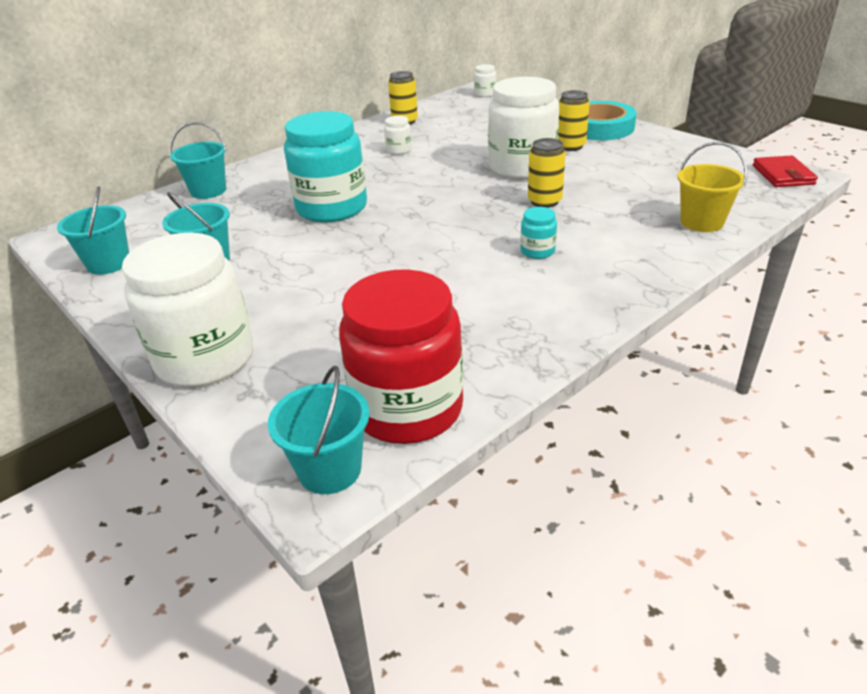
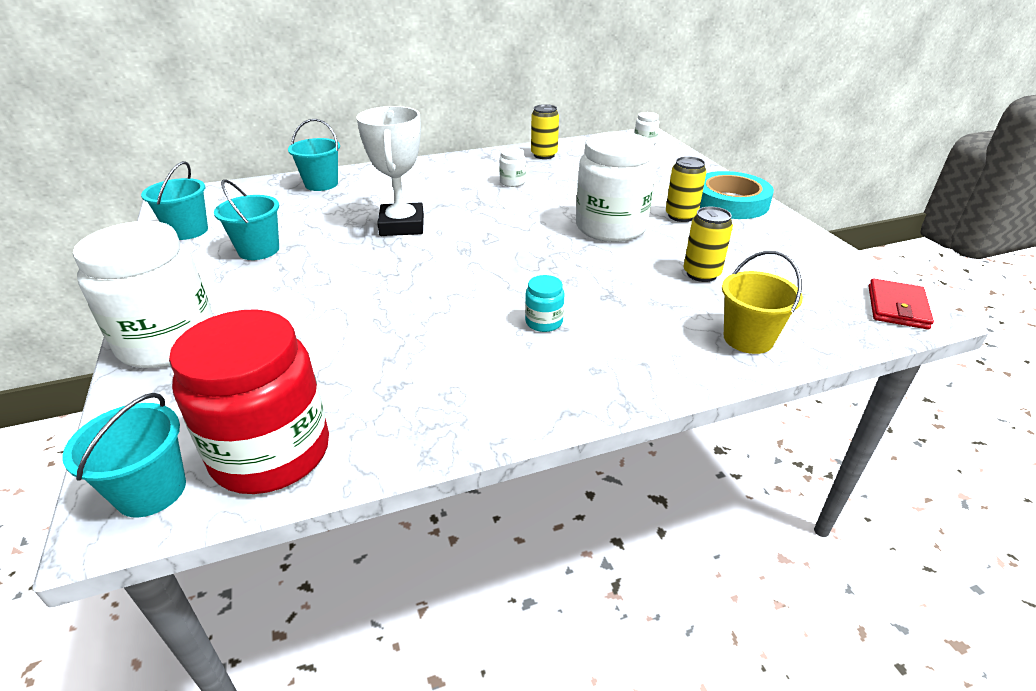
camera: 20 degrees right, 0 degrees up
(332, 208) = (402, 225): turquoise jar -> white trophy
(544, 201) = (600, 269): yellow can -> yellow can (701, 274)

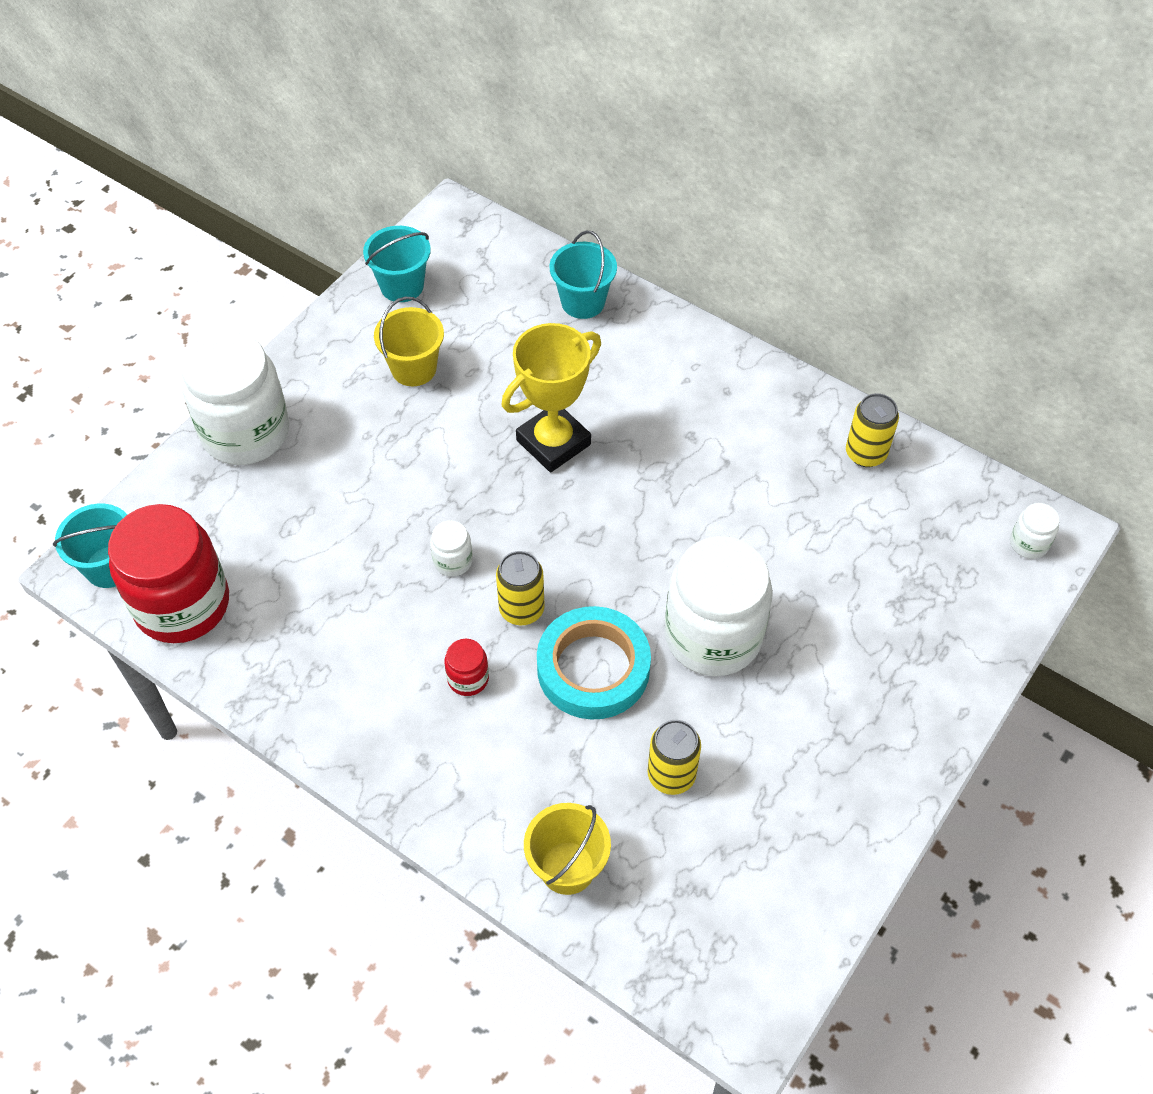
camera: 55 degrees right, 20 degrees up
(259, 250) = (414, 368): turquoise bucket -> yellow bucket
(402, 225) = (553, 442): white trophy -> yellow trophy
(512, 182) = (749, 471): white jar -> white jar (453, 561)
(544, 322) = (468, 678): turquoise jar -> red jar
(681, 216) = (807, 694): yellow can -> yellow can (521, 609)
(730, 202) = (900, 732): turquoise tape -> turquoise tape (593, 668)
(897, 307) = (746, 999): red wallet -> none

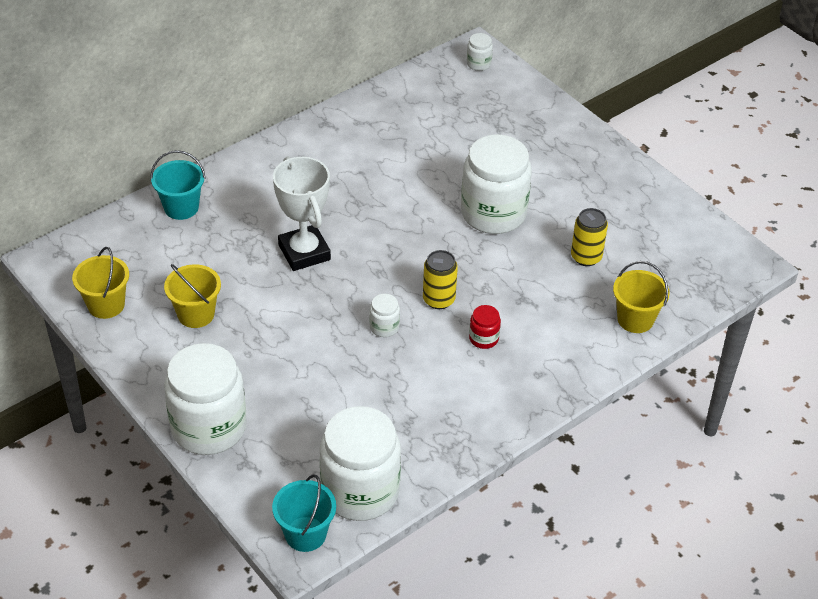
camera: 75 degrees left, 10 degrees down
(182, 604) = (360, 491): red jar -> white jar
(402, 286) = (106, 305): turquoise bucket -> yellow bucket
(553, 442) = (304, 252): yellow trophy -> white trophy
(593, 668) = (497, 274): turquoise tape -> none
(865, 453) = (383, 109): yellow can -> none

